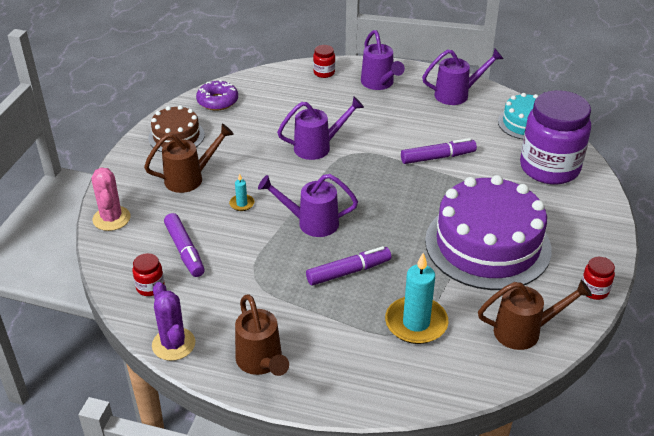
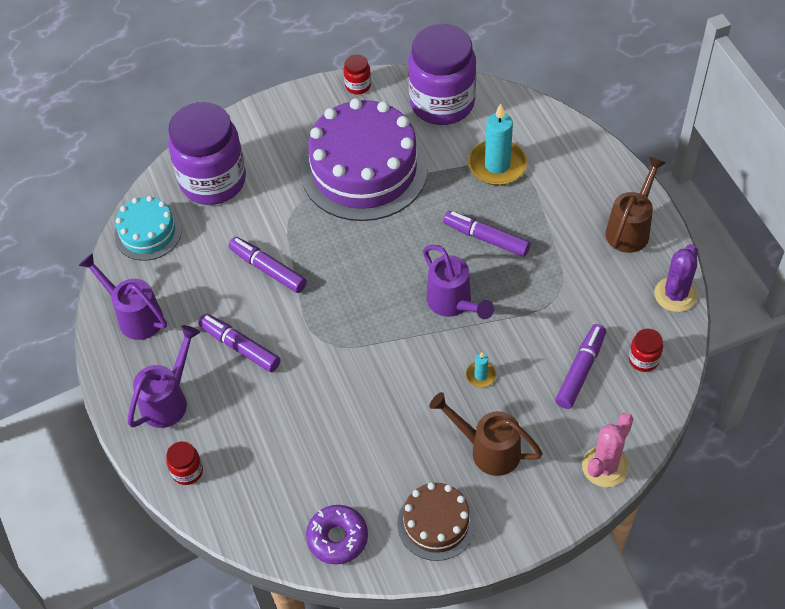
camera: 125 degrees left, 15 degrees up
(318, 147) = (337, 376): purple watering can -> none
(386, 121) = (240, 347): none -> purple marker
(524, 331) = (442, 103): brown watering can -> purple jar

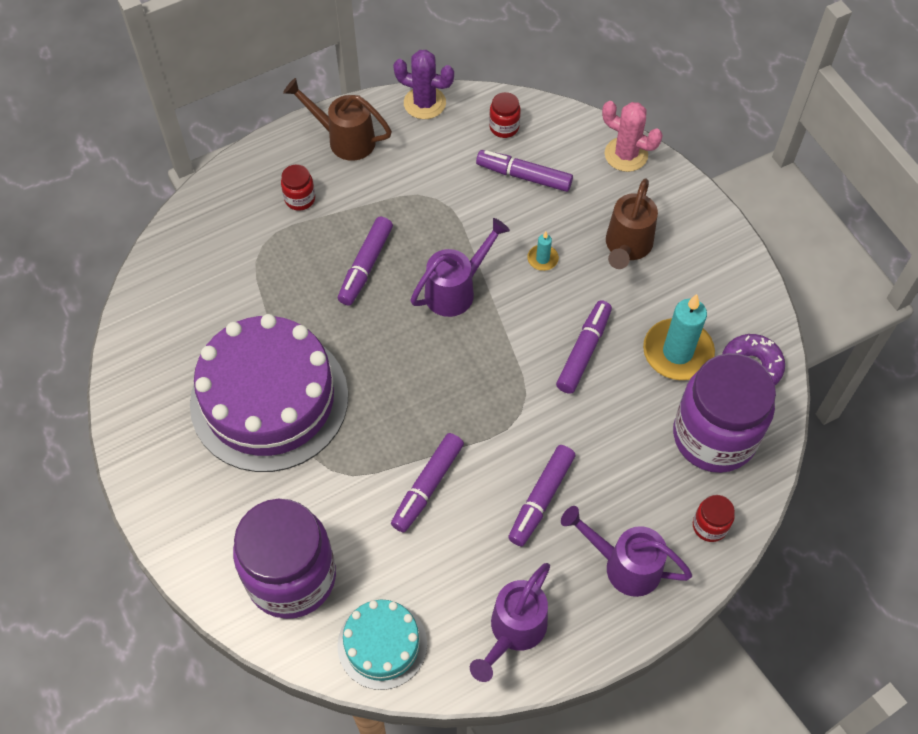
camera: 100 degrees left, 5 degrees up
(358, 86) = (127, 423): red jar -> red jar (300, 199)
(376, 397) = (583, 351): none -> purple marker
(436, 523) = (715, 284): brown cake -> none
(442, 103) = (161, 325): purple jar -> purple jar (714, 436)
(497, 165) = (260, 262): turquoise candle -> turquoise candle (677, 352)

